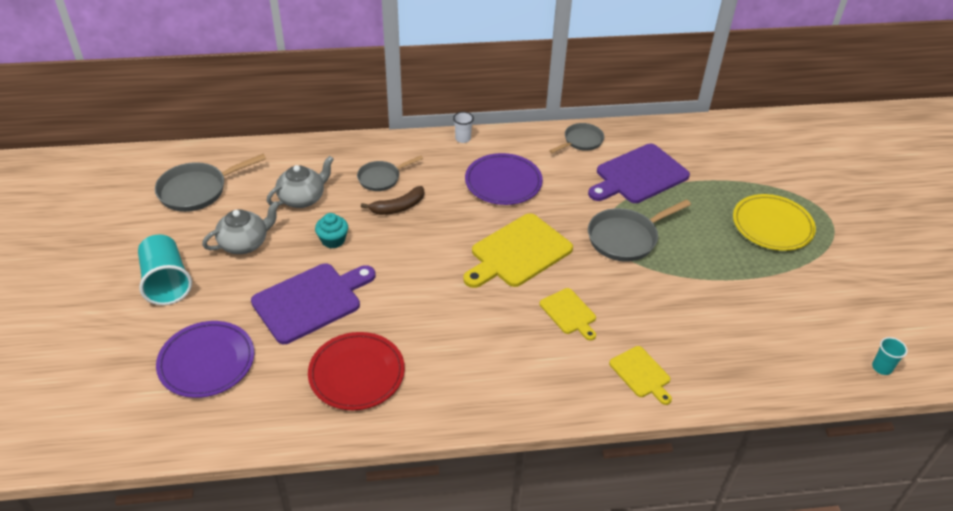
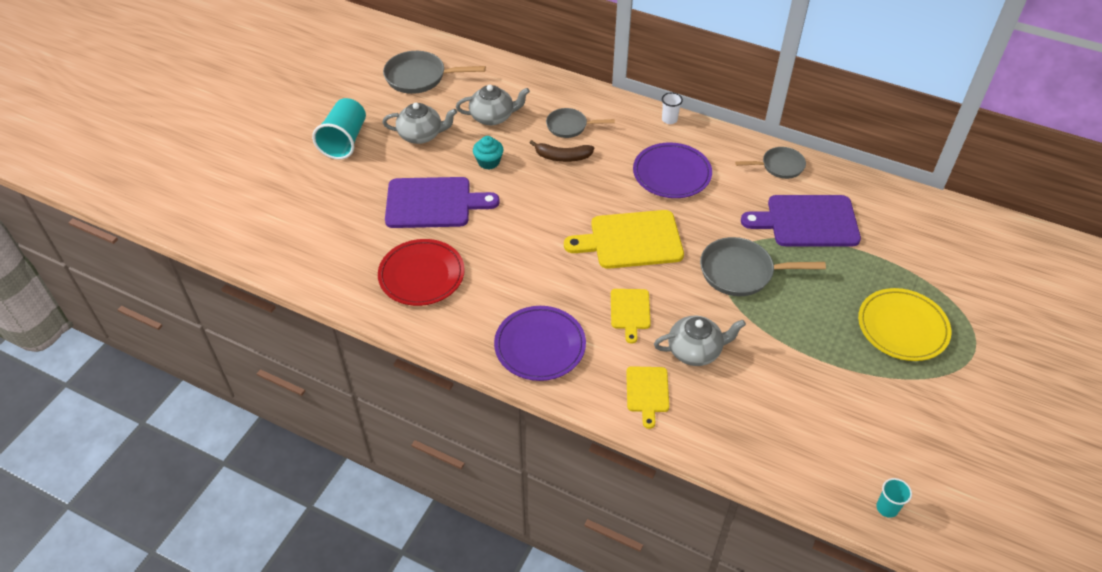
camera: 35 degrees right, 5 degrees up
(207, 362) = (326, 214): purple plate -> purple plate (540, 346)
(647, 319) = (695, 351): none -> grey teapot

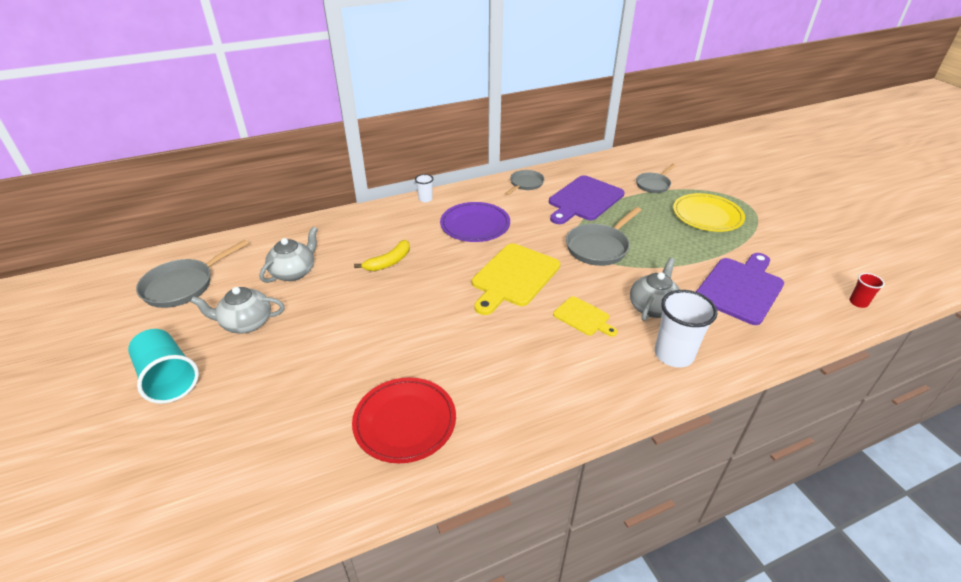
camera: 50 degrees left, 10 degrees down
(421, 135) = (246, 323): grey teapot -> grey teapot turned 135 degrees counterclockwise
(433, 203) = (332, 362): purple cutting board -> purple cutting board (740, 288)
(488, 162) = (336, 302): turquoise cupcake -> none
(540, 346) = (570, 389): purple plate -> none
(562, 157) = (389, 262): brown banana -> yellow banana
(569, 126) = (364, 242): grey pan -> grey pan (653, 184)
(647, 392) = (673, 355): yellow cutting board -> white cup
(887, 508) = (858, 302): turquoise cup -> red cup

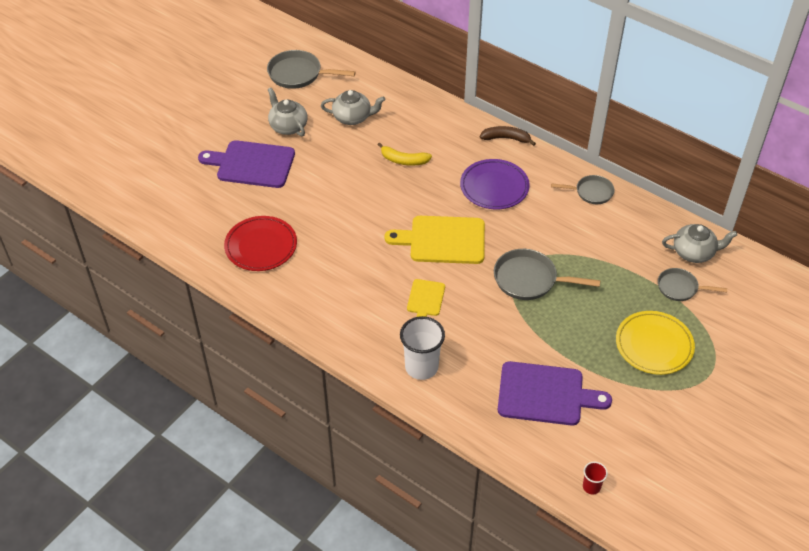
camera: 60 degrees right, 10 degrees up
(168, 378) = (222, 123): turquoise cup -> none
(425, 199) = (506, 138): white cup -> brown banana
(584, 200) = (600, 244): purple cutting board -> purple cutting board (252, 164)
(652, 307) = (471, 339): grey teapot -> grey teapot (694, 252)

